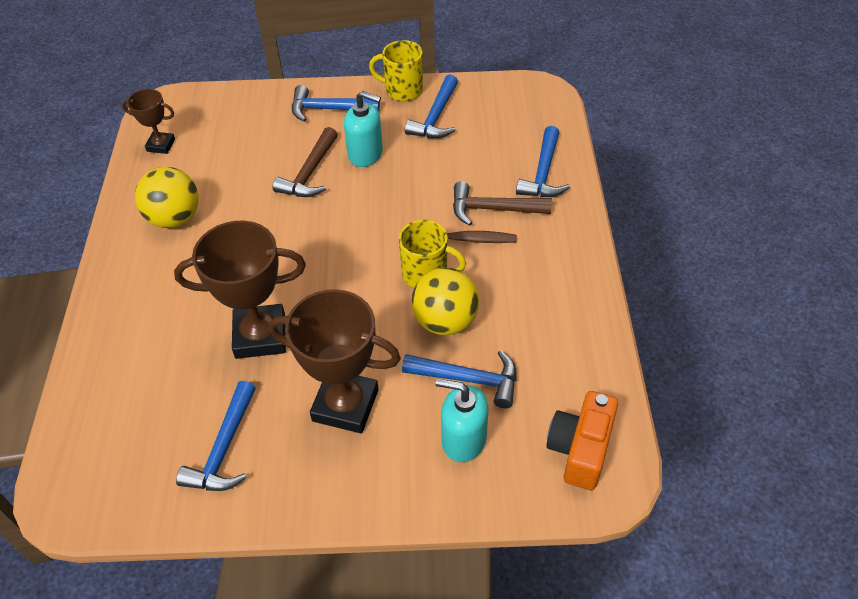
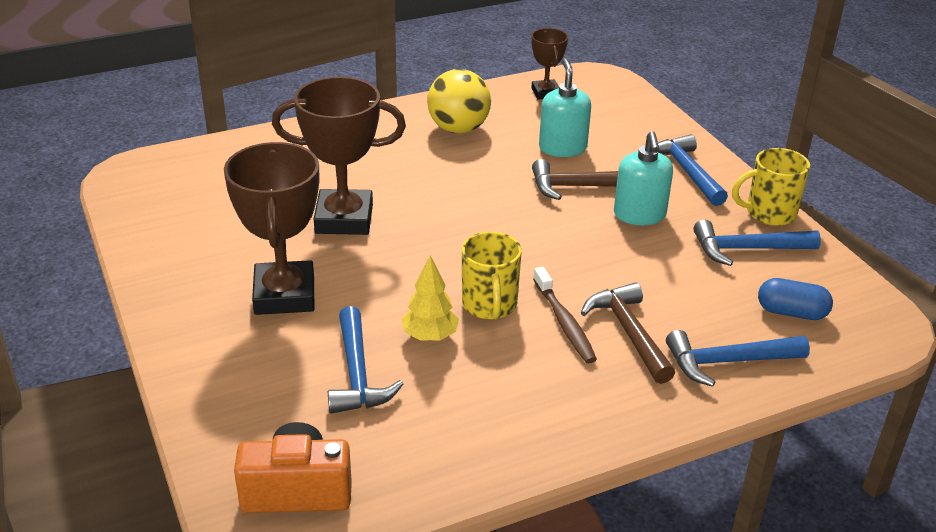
camera: 65 degrees right, 15 degrees down
(224, 448) = (206, 237): blue hammer -> none
(260, 336) = (344, 219): brown trophy -> brown trophy turned 60 degrees counterclockwise
(402, 90) = (769, 213): yellow mug -> yellow mug turned 90 degrees counterclockwise
(445, 321) = (430, 336): yellow ball -> yellow tree
(463, 439) = (275, 389): turquoise soap dispenser -> turquoise soap dispenser (562, 148)
(510, 124) = (791, 312): none -> blue capsule

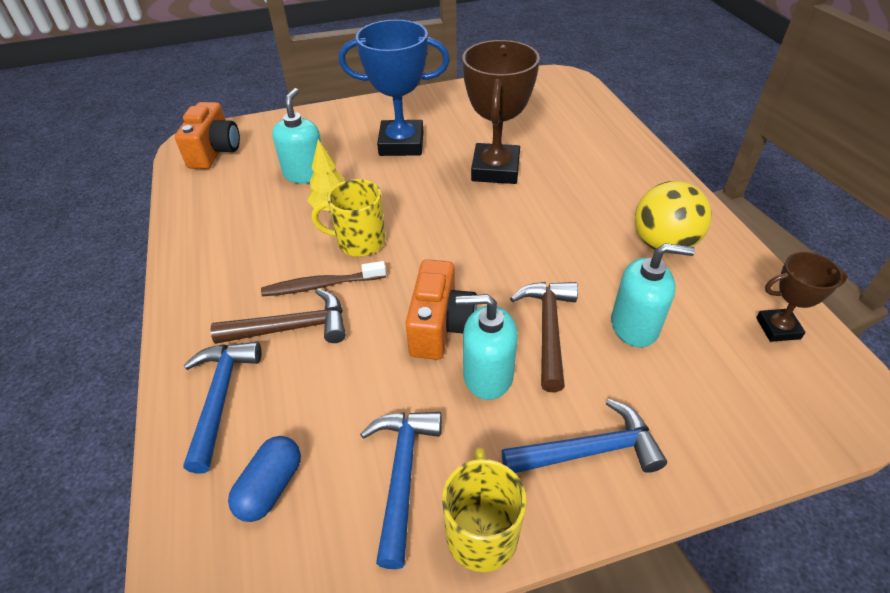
camera: 100 degrees right, 10 degrees up
(285, 295) = (401, 144): brown trophy -> blue trophy
(357, 374) = (305, 174): blue hammer -> turquoise soap dispenser
(595, 242) = (440, 326): none -> orange camera

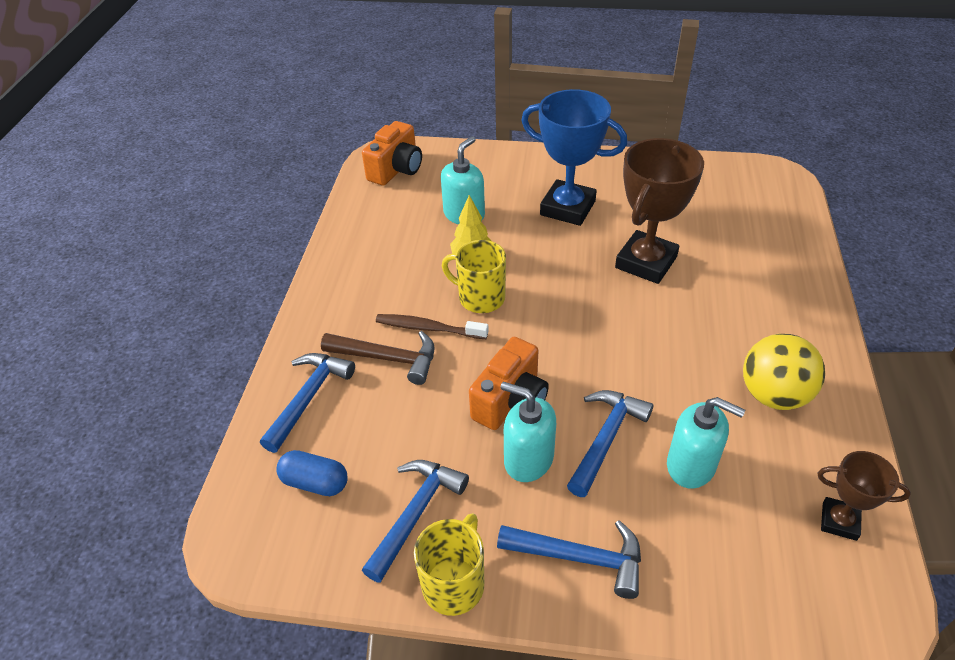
camera: 25 degrees right, 0 degrees up
(271, 487) = (315, 482): blue capsule -> blue capsule turned 60 degrees clockwise
(548, 330) = (606, 439): brown hammer -> blue hammer

